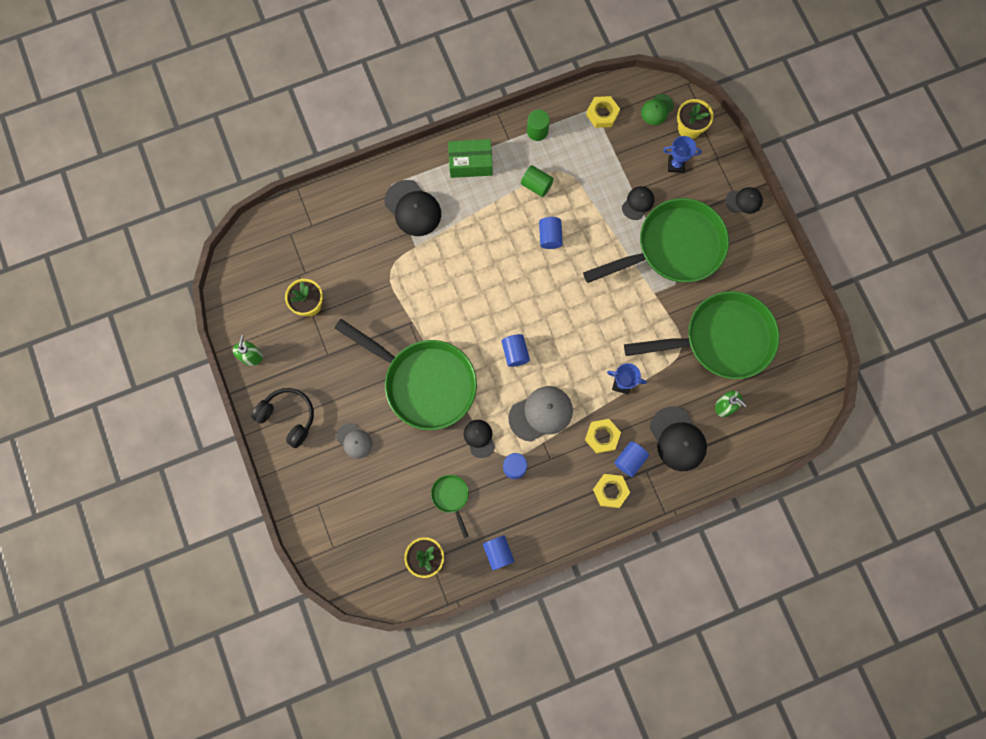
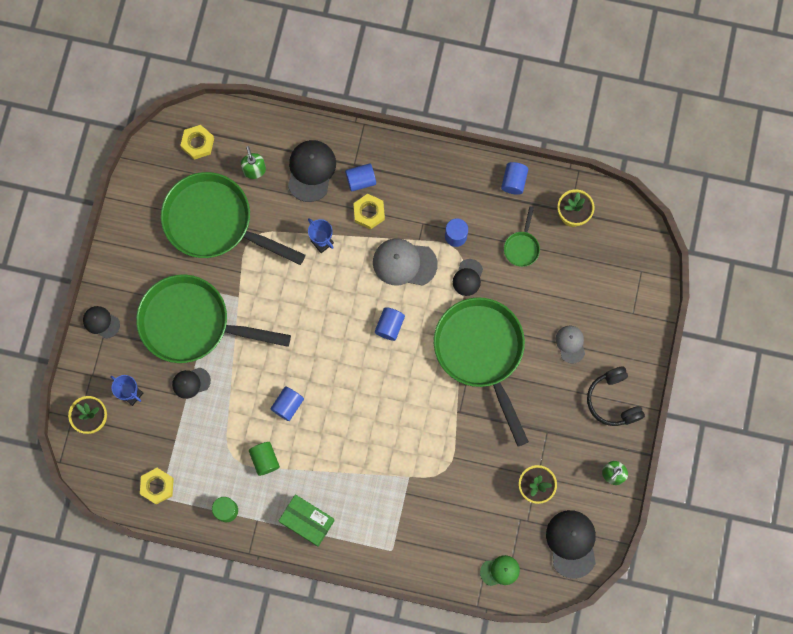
camera: 145 degrees left, 0 degrees up
(413, 208) = (387, 514): black cap -> black cap (571, 543)
(610, 491) = (393, 168): yellow nut -> yellow nut (198, 143)
(657, 109) = (107, 456): green cap -> green cap (500, 571)

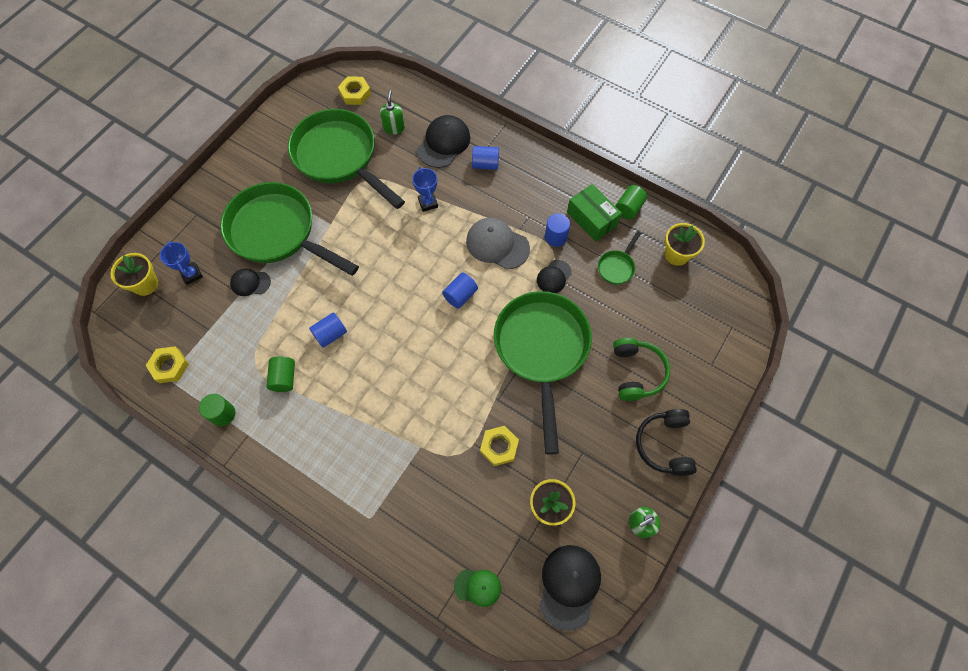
camera: 20 degrees right, 10 degrees down
(101, 322) = (198, 205): black cap -> none
(307, 521) = (297, 454): green box -> green box (592, 219)
(369, 212) = (481, 192): yellow nut -> yellow nut (499, 447)
(513, 181) = (628, 208): blue cylinder -> green cylinder
(570, 344) = (636, 372): grey cap -> green headphones

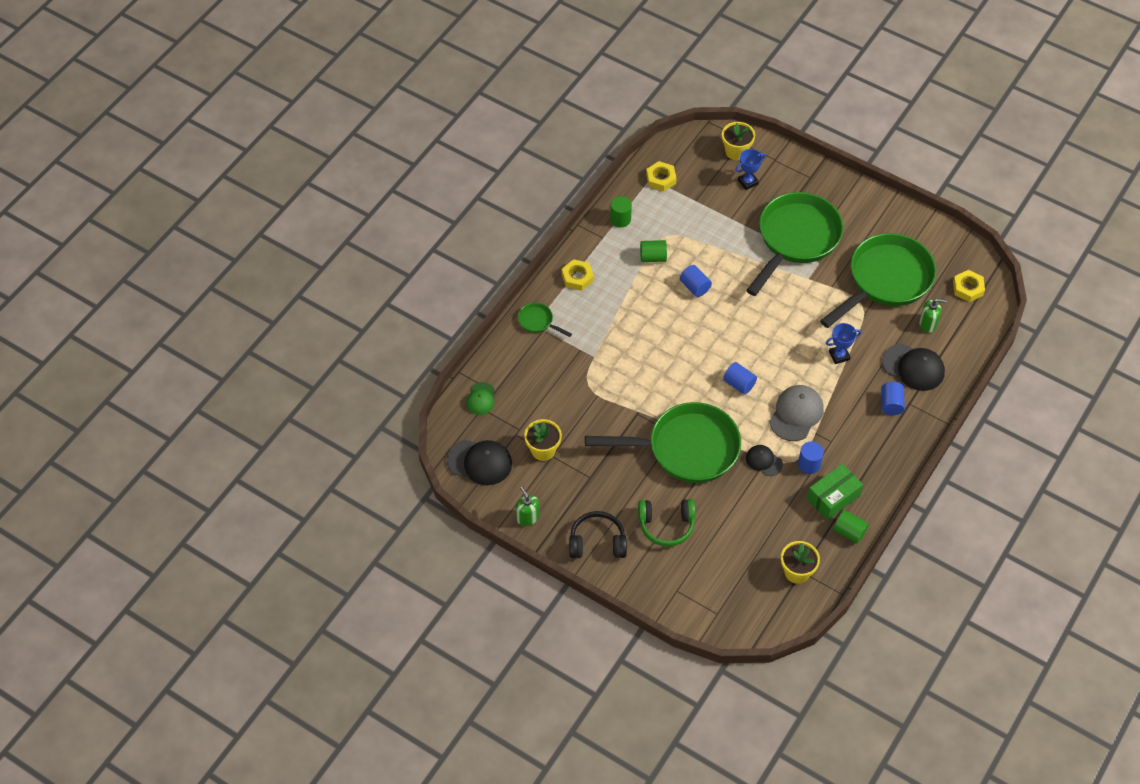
camera: 90 degrees right, 10 degrees down
(250, 283) = (742, 224): black cap -> none
(499, 447) = (594, 414): yellow nut -> yellow nut (577, 277)
(617, 267) = (778, 516): green pan -> green pan (538, 322)

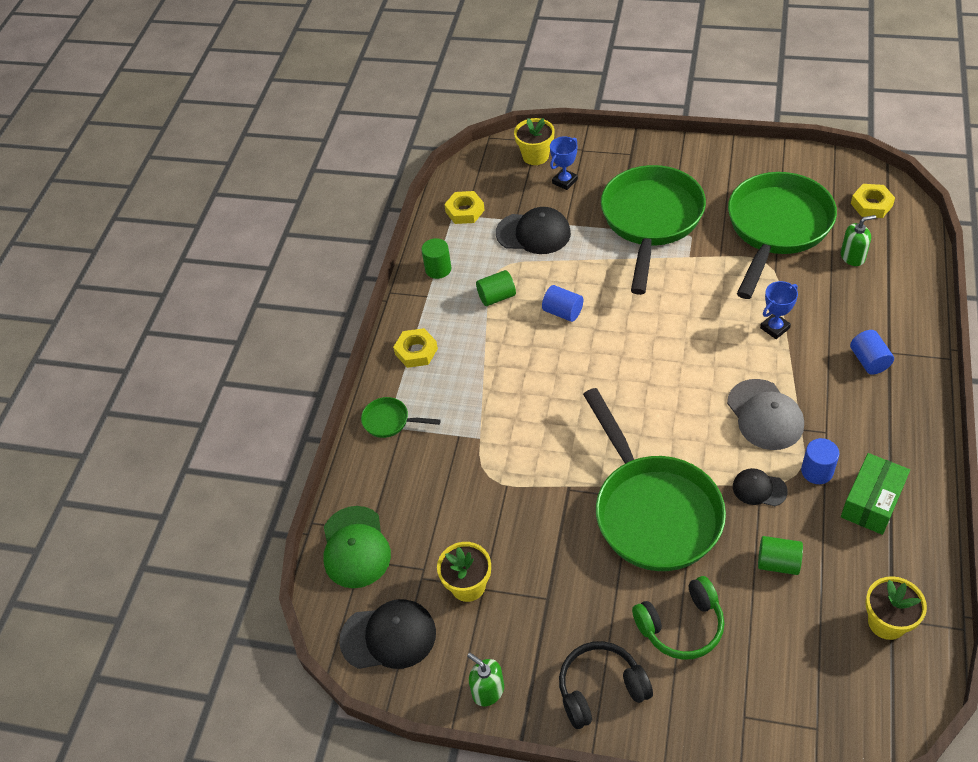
camera: 15 degrees left, 5 degrees down
(481, 399) = (355, 547): green cap -> green cap, size x1.70
(686, 448) = (653, 511): green pan -> green pan turned 90 degrees clockwise
(739, 384) = (675, 405): blue cylinder -> none
(796, 414) = (765, 415): grey cap -> grey cap turned 150 degrees clockwise
(849, 532) = (919, 539): green cylinder -> green cylinder (778, 563)
(913, 367) = (867, 310): black cap -> black cap (533, 233)

